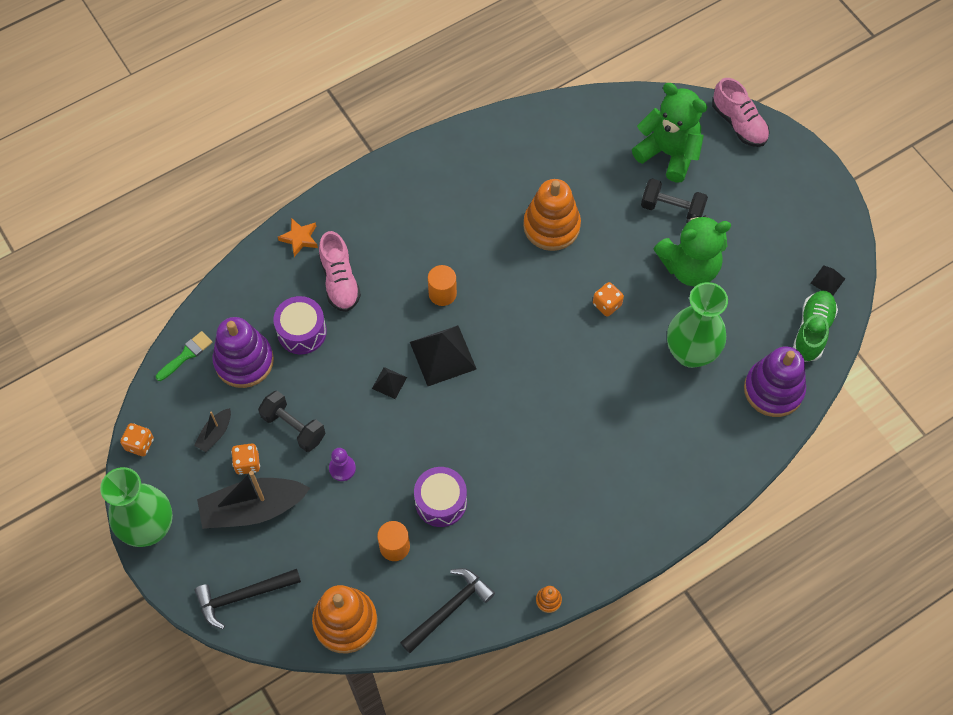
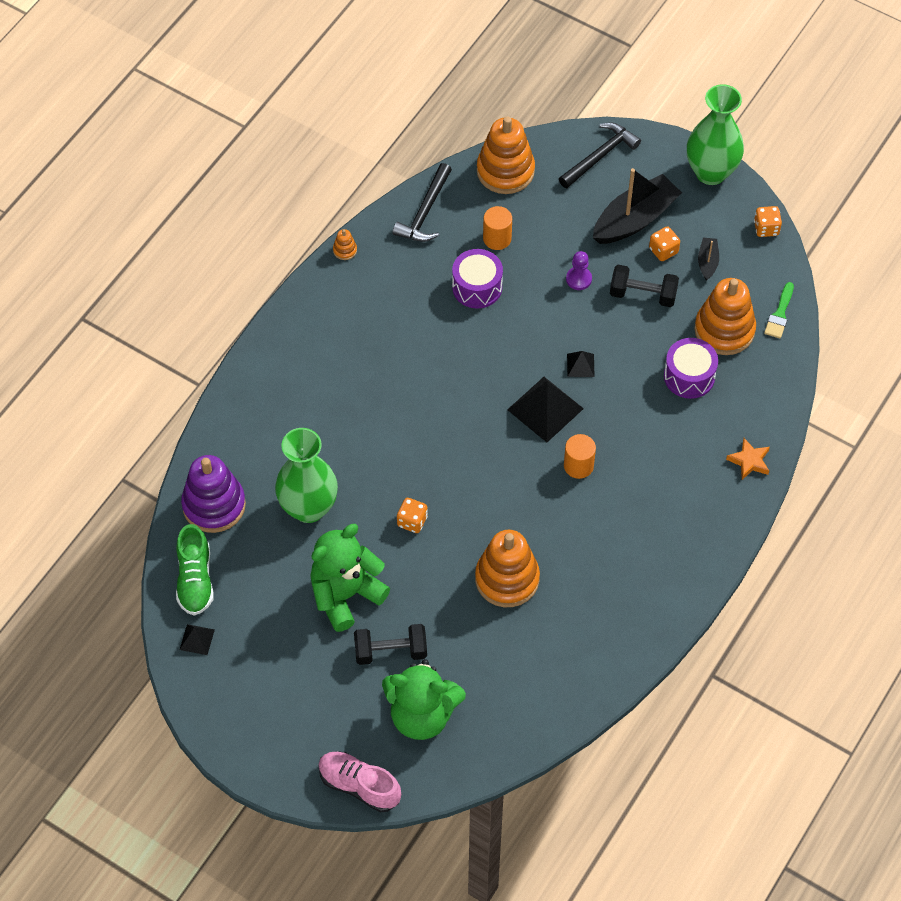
camera: 155 degrees right, 5 degrees down
(244, 361) = (724, 330): purple stacking toy -> orange stacking toy
(339, 281) = (684, 437): pink shoe -> none

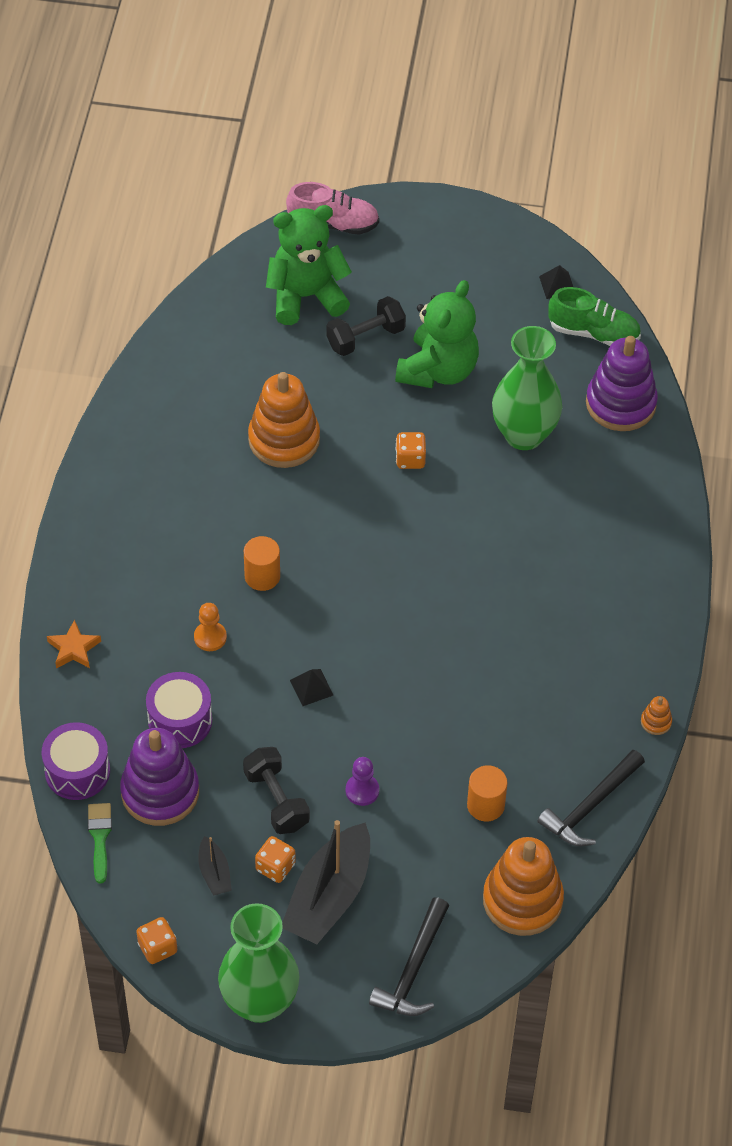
camera: 155 degrees right, 5 degrees down
(195, 579) = (593, 333): green shoe -> green shoe turned 135 degrees clockwise
(425, 212) = (590, 806): black hammer -> black hammer turned 135 degrees counterclockwise
(477, 287) = (477, 735): purple drum -> purple drum (77, 771)
(545, 409) = (327, 623): black pyramid -> none
(640, 431) = (210, 637): none -> orange pawn
(643, 294) = (276, 800): black dumbbell -> black dumbbell turned 75 degrees clockwise
(724, 330) = (160, 792): orange stacking toy -> purple stacking toy

